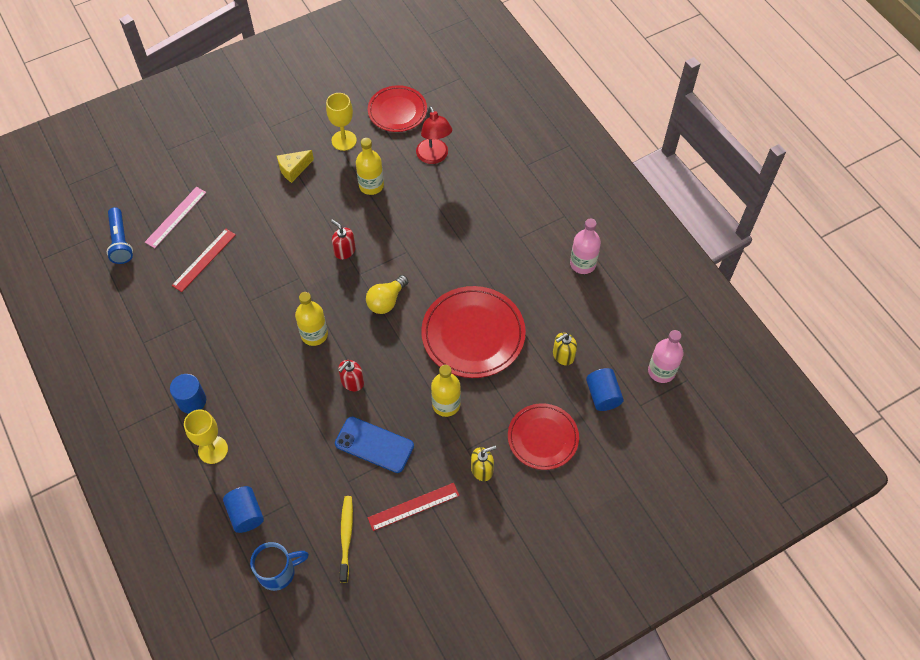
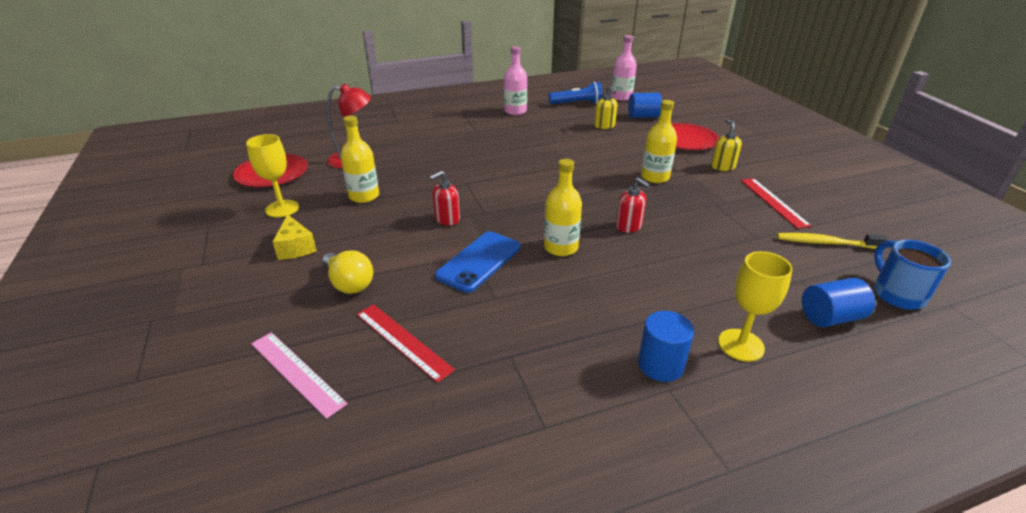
camera: 80 degrees left, 25 degrees down
(120, 242) = (303, 458): blue flashlight -> blue flashlight (577, 103)
(374, 445) = (707, 218): blue phone -> blue phone (479, 261)
(386, 301) = (526, 198): yellow light bulb -> yellow light bulb (349, 283)
(473, 334) = (577, 159): red plate -> none

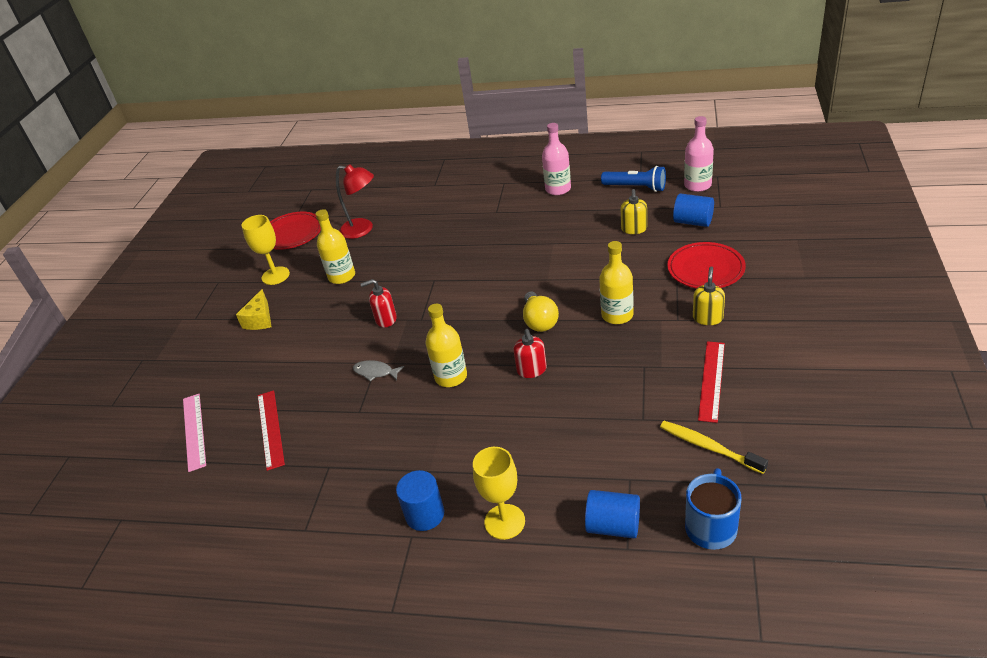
camera: 35 degrees right, 5 degrees up
(349, 283) = (272, 365): yellow light bulb -> yellow light bulb (539, 321)
(479, 261) = (375, 372): blue phone -> grey fish

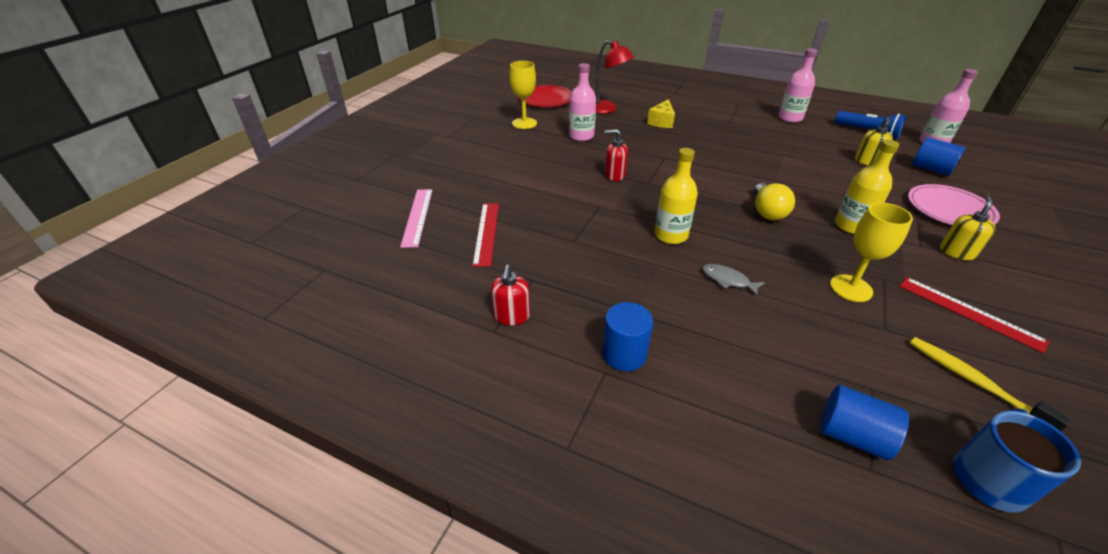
camera: 10 degrees right, 0 degrees up
(260, 319) = (502, 150): yellow cheese -> yellow cheese (661, 122)
(342, 276) = (581, 136): yellow bottle -> pink bottle
(375, 372) = (596, 213): grey fish -> grey fish (728, 280)
(504, 521) = (715, 389): yellow goblet -> yellow goblet (851, 288)
(532, 370) = (756, 250): red soap dispenser -> red soap dispenser (512, 316)
(705, 269) = (949, 210): red plate -> pink plate
(712, 380) = (969, 312): red ruler -> red ruler turned 75 degrees counterclockwise

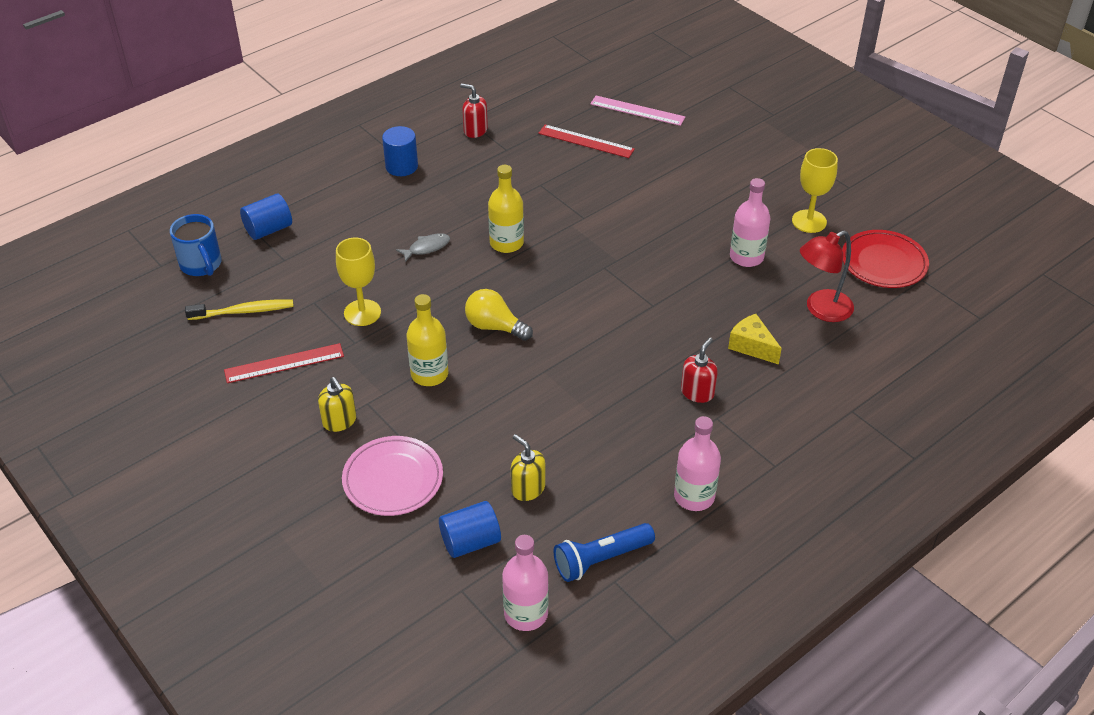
camera: 115 degrees right, 5 degrees up
(614, 175) = (635, 249): red soap dispenser -> red soap dispenser (697, 392)

